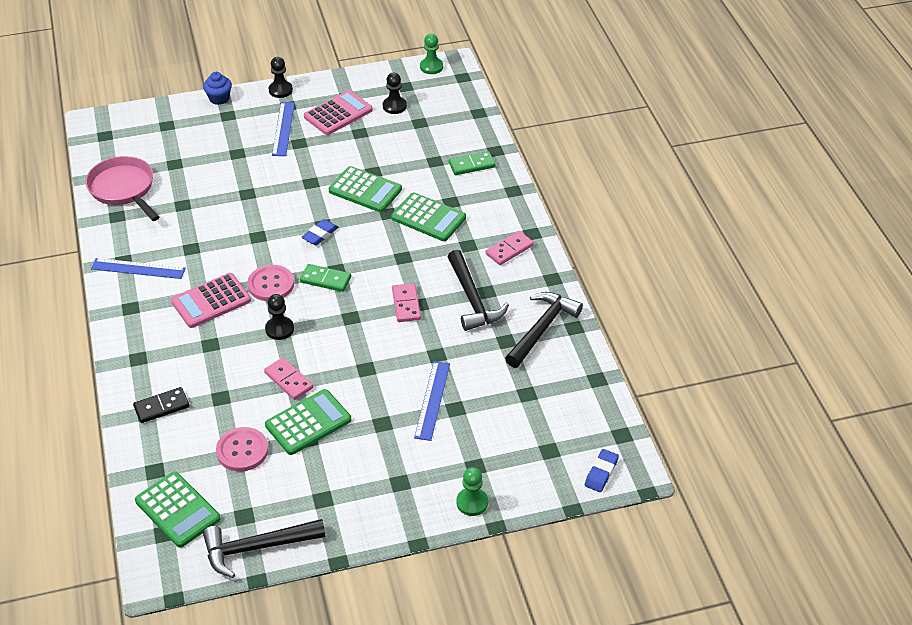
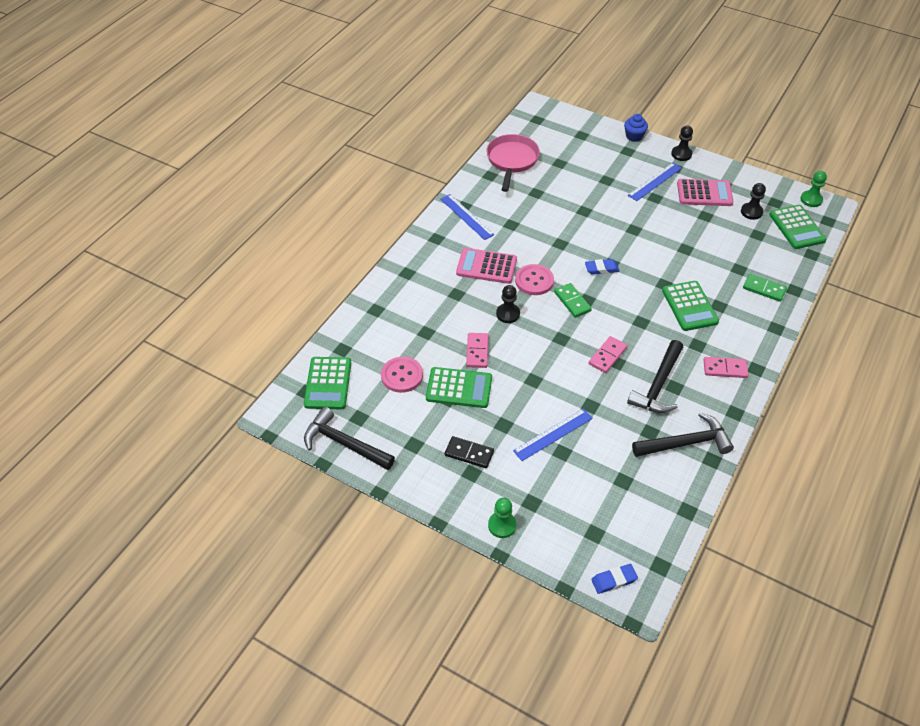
camera: 45 degrees right, 5 degrees up
(161, 407) = (387, 313): black domino -> black domino (469, 453)
(365, 190) = (665, 258): green calculator -> green calculator (796, 227)

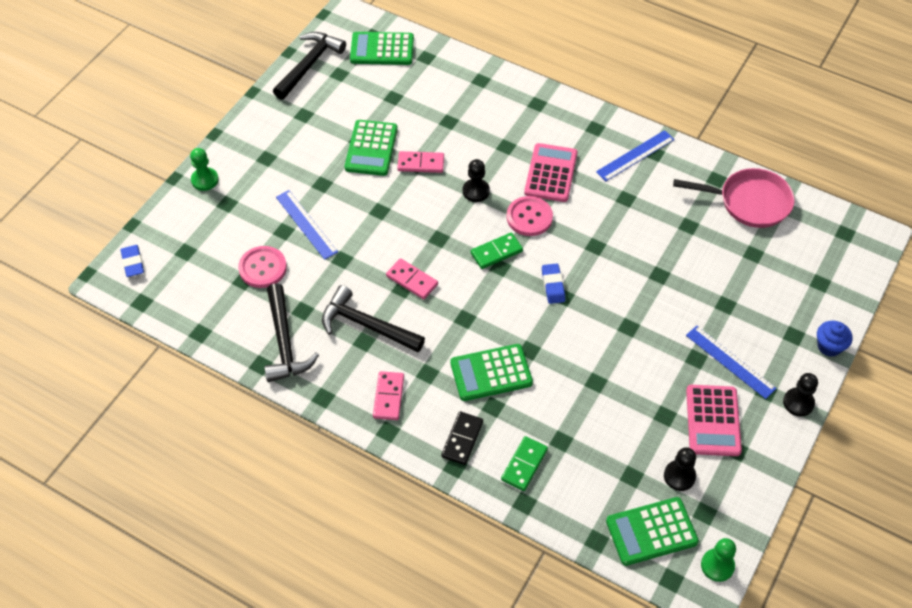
camera: 90 degrees right, 5 degrees up
(402, 375) = (390, 103): pink button -> pink button (262, 268)
(469, 453) = (289, 156): black domino -> black domino (462, 439)

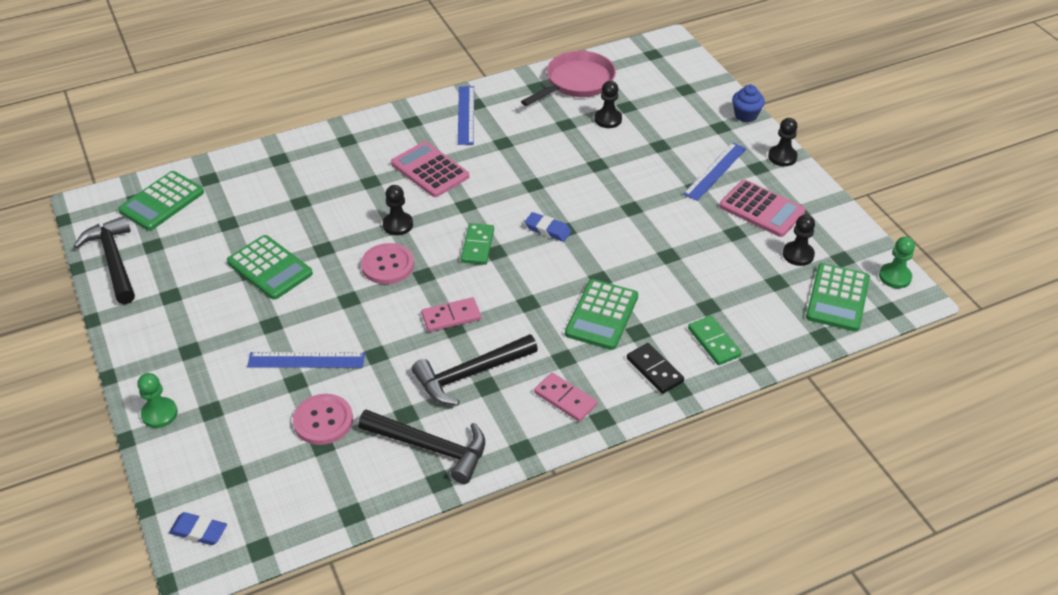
camera: 55 degrees left, 10 degrees down
(421, 164) = (326, 244): pink domino -> none
(529, 217) = (462, 207): pink button -> pink button (387, 265)
(723, 250) = (608, 119): none -> black pawn
(730, 361) = (715, 171): blue ruler -> blue ruler turned 45 degrees counterclockwise

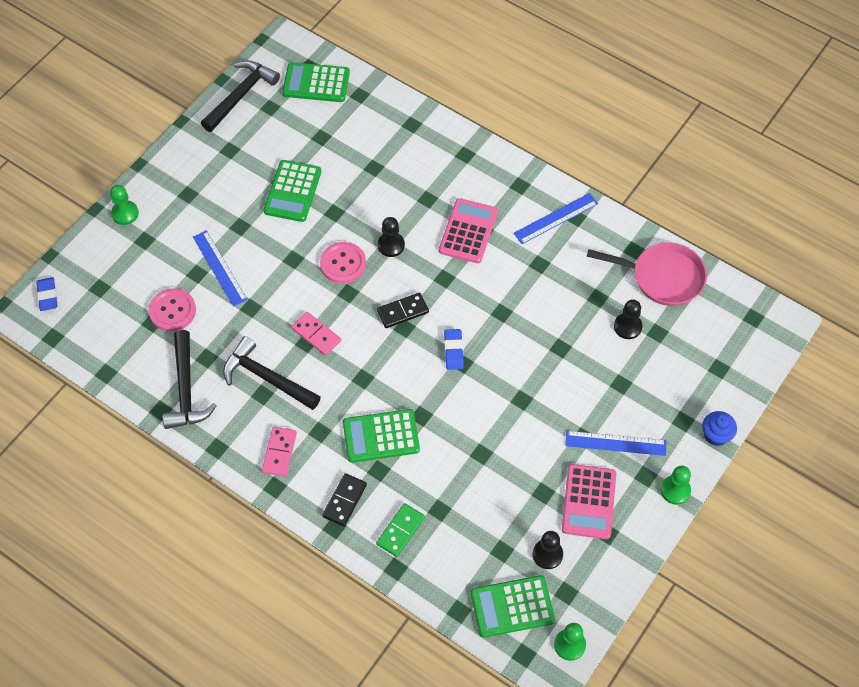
camera: 60 degrees right, 15 degrees up
(477, 246) = (402, 311): green domino -> black domino
(782, 157) = (675, 490): black pawn -> green pawn

